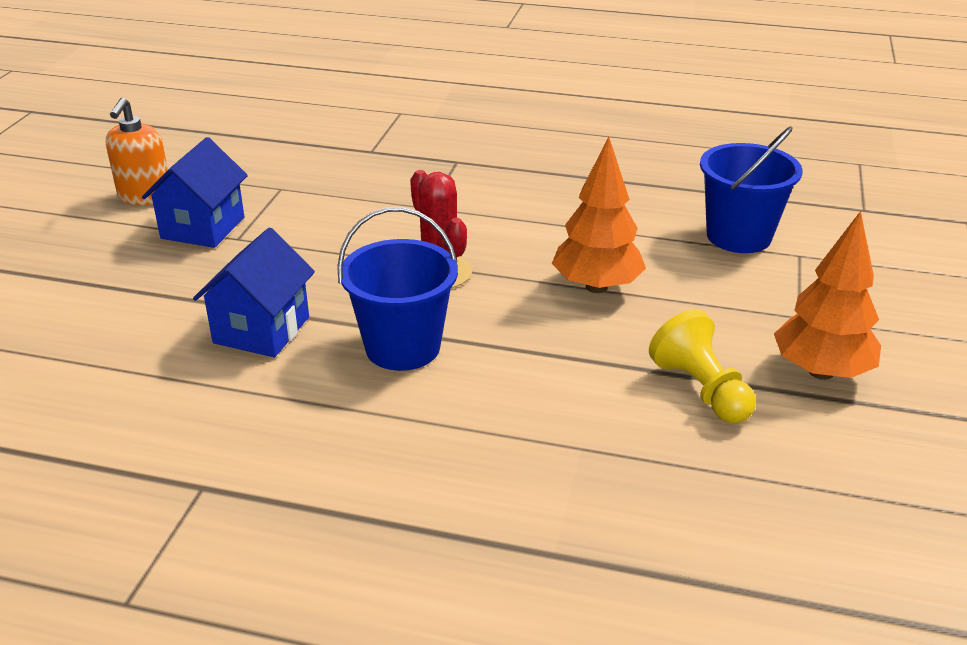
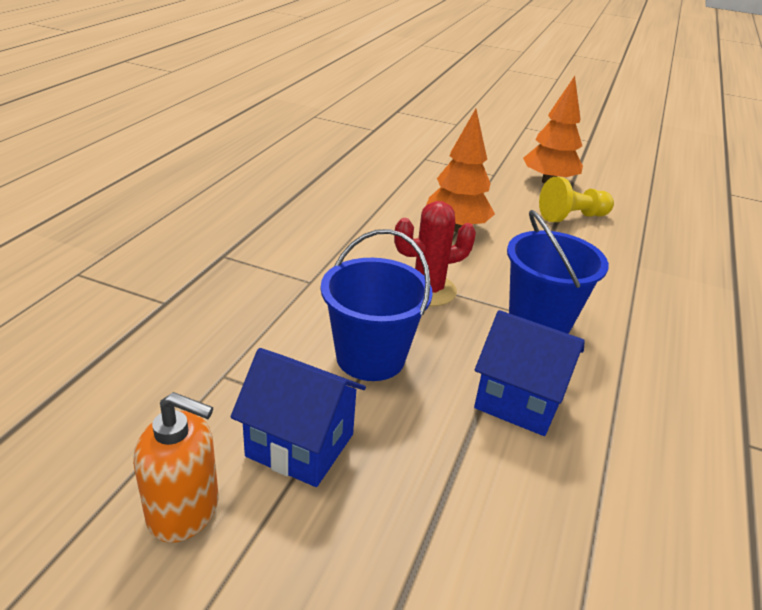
camera: 85 degrees left, 0 degrees up
(738, 236) = (398, 169): blue bucket -> blue bucket (370, 357)

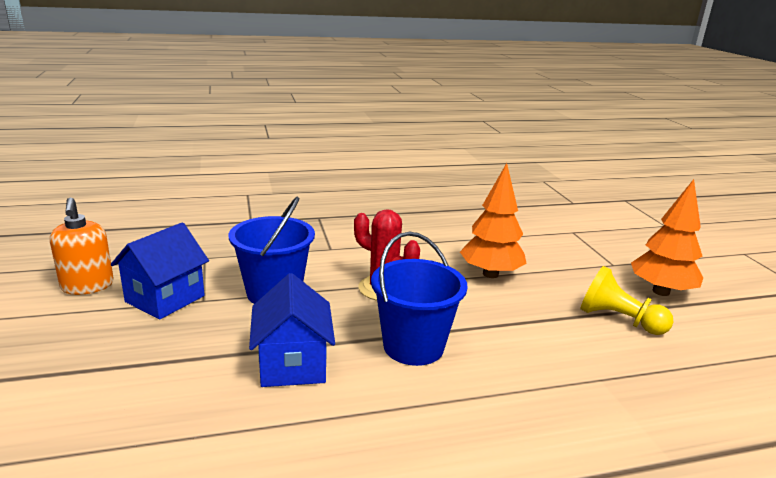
camera: 55 degrees right, 10 degrees down
(300, 445) = (165, 299): blue house -> blue house turned 45 degrees clockwise

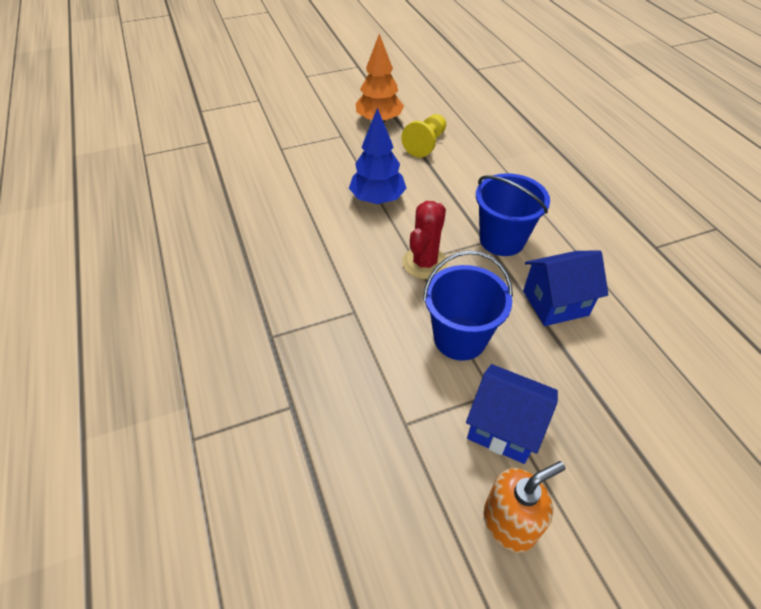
camera: 95 degrees left, 25 degrees up
(490, 274) = (377, 199): orange tree -> blue tree

